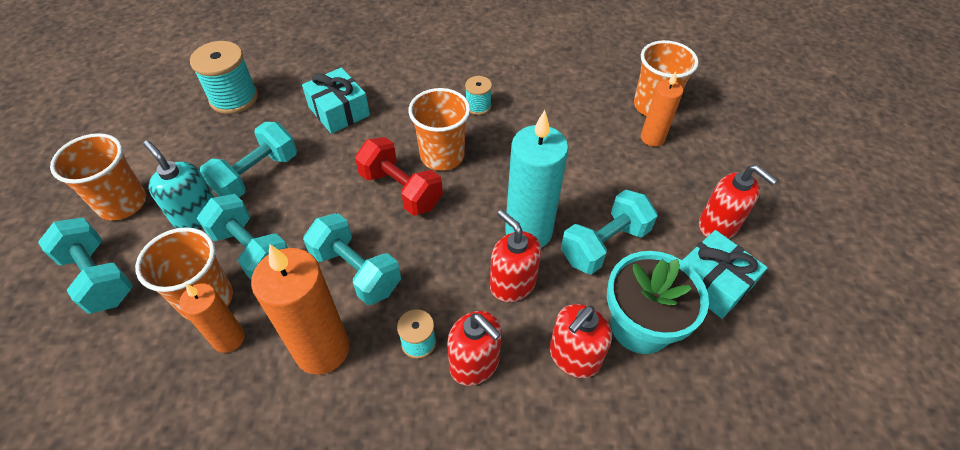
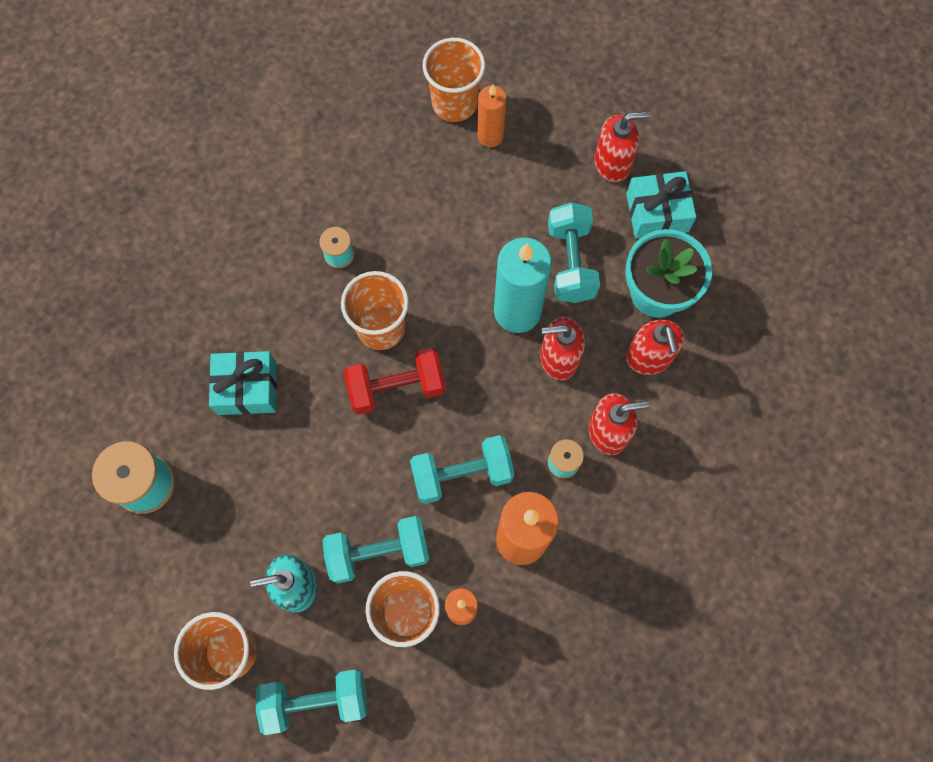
camera: 55 degrees left, 20 degrees up
(257, 175) = (283, 508): turquoise dumbbell -> none

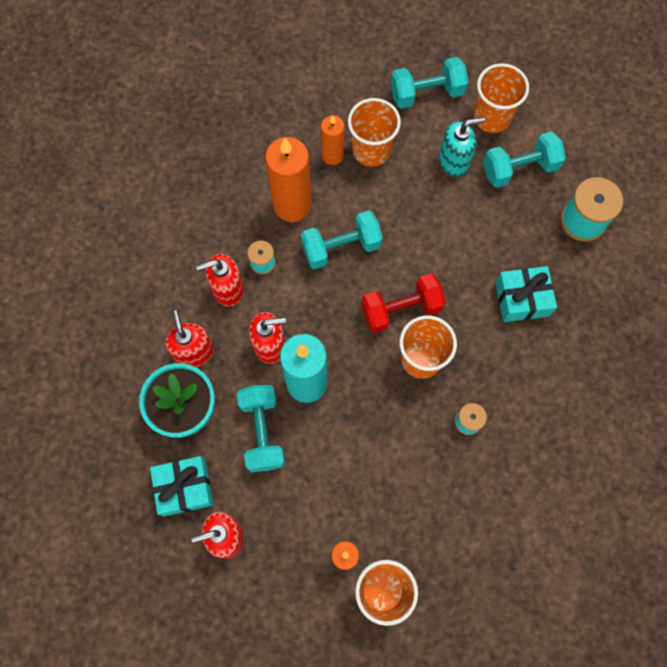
camera: 175 degrees right, 0 degrees up
(378, 552) = (397, 187): turquoise dumbbell -> turquoise dumbbell (519, 169)

